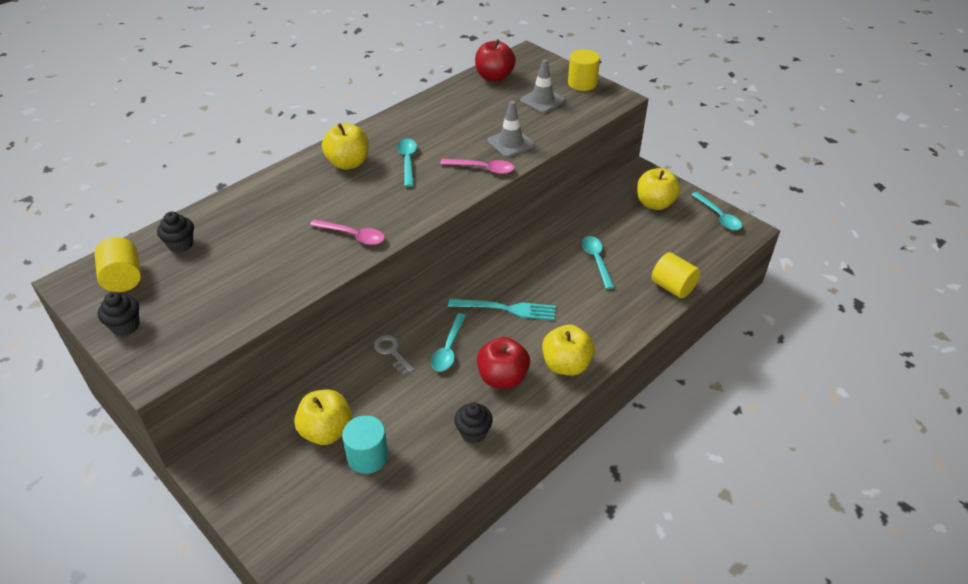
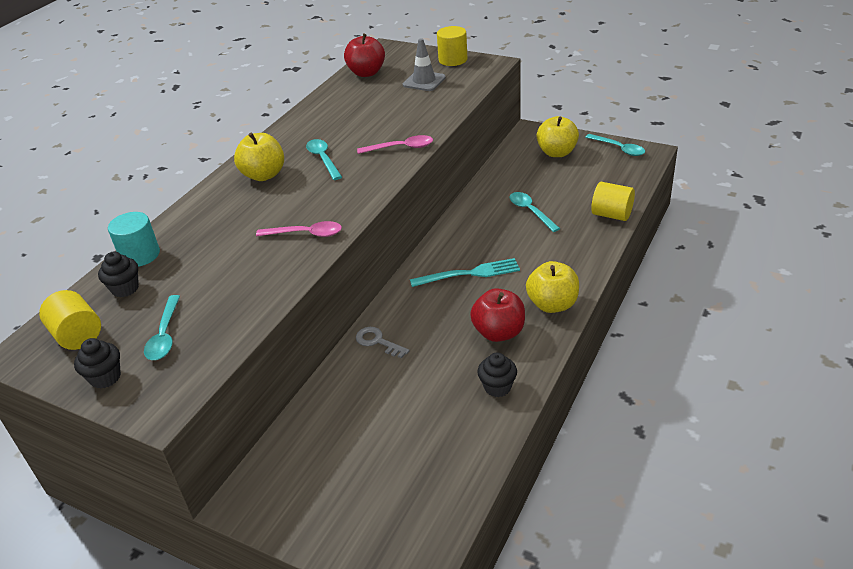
camera: 15 degrees left, 5 degrees down
(327, 431) = (349, 431): yellow apple -> none
(367, 456) = (404, 440): turquoise cylinder -> turquoise cylinder (140, 255)
(448, 349) = (432, 323): turquoise spoon -> turquoise spoon (164, 336)
(511, 143) = (415, 121): grey traffic cone -> none

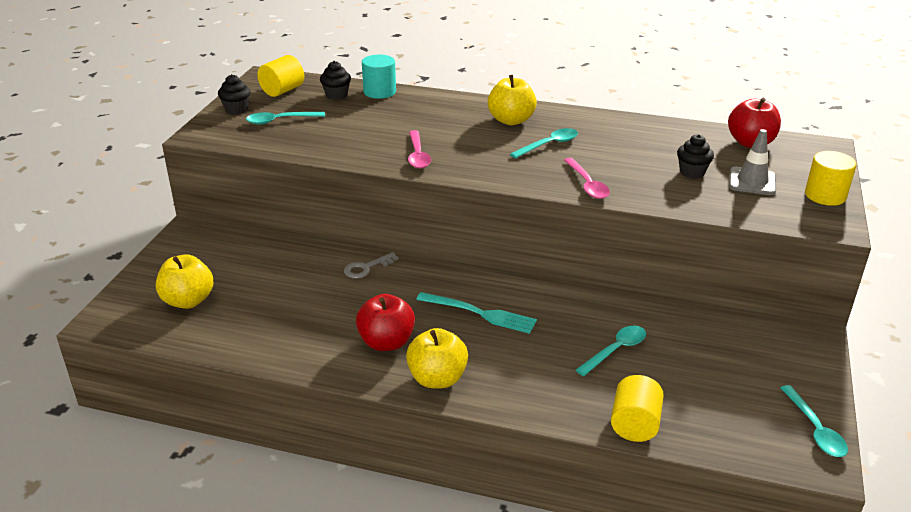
camera: 75 degrees right, 5 degrees down
(378, 342) = (366, 268): grey key -> grey key turned 150 degrees counterclockwise
(469, 273) = (480, 313): turquoise fork -> turquoise fork turned 45 degrees counterclockwise
(497, 387) = (306, 348): black cupcake -> black cupcake (692, 172)
(557, 152) = (769, 366): yellow apple -> yellow apple (188, 301)
(619, 149) = (815, 430): turquoise spoon -> turquoise spoon turned 45 degrees counterclockwise

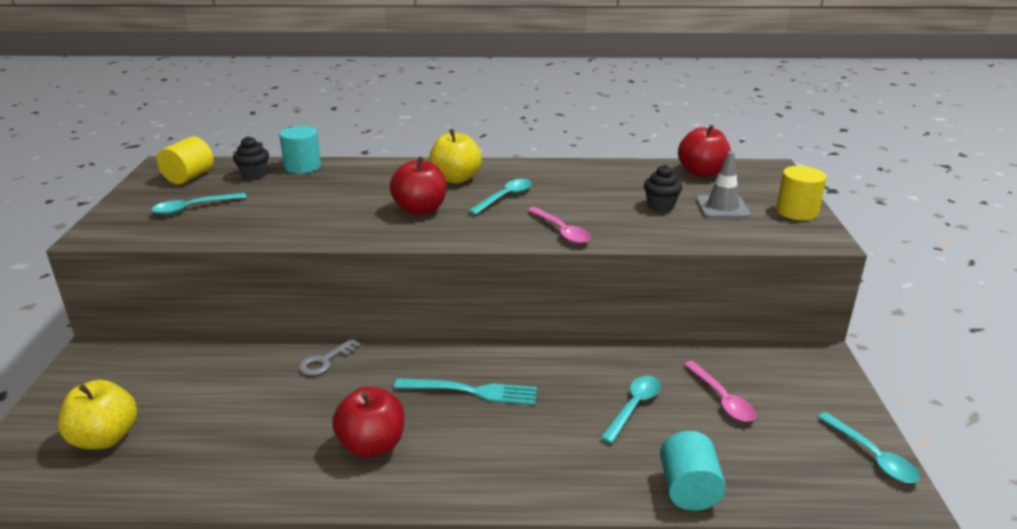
camera: 15 degrees left, 5 degrees down
(236, 109) = (137, 202): black cupcake -> none
(418, 155) = (366, 225): pink spoon -> pink spoon (722, 399)
(437, 379) = (446, 479): yellow apple -> none
(469, 147) = (420, 210): none -> red apple
(634, 424) = (688, 490): yellow cylinder -> turquoise cylinder

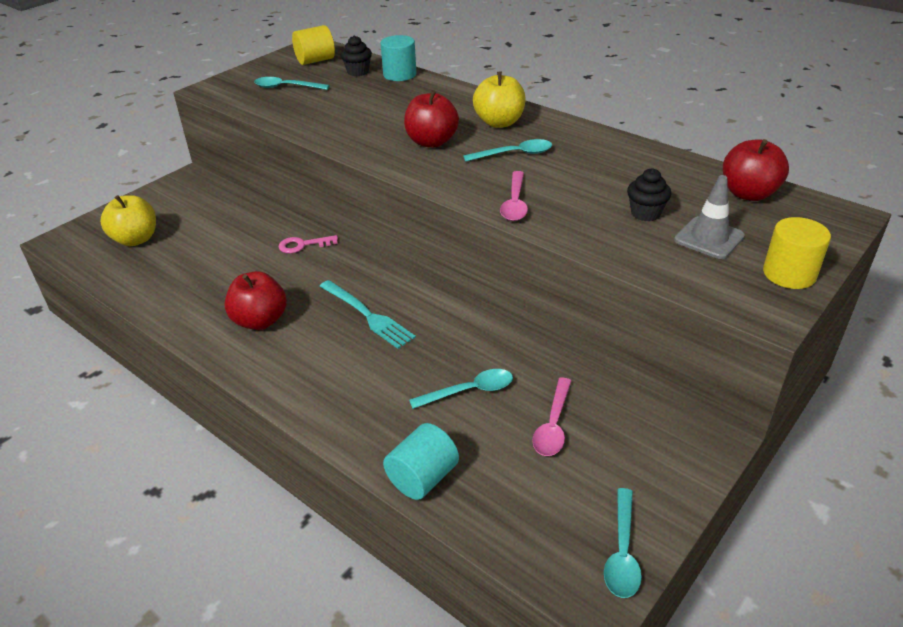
camera: 40 degrees right, 10 degrees up
(325, 361) = (303, 245): grey key -> pink key

